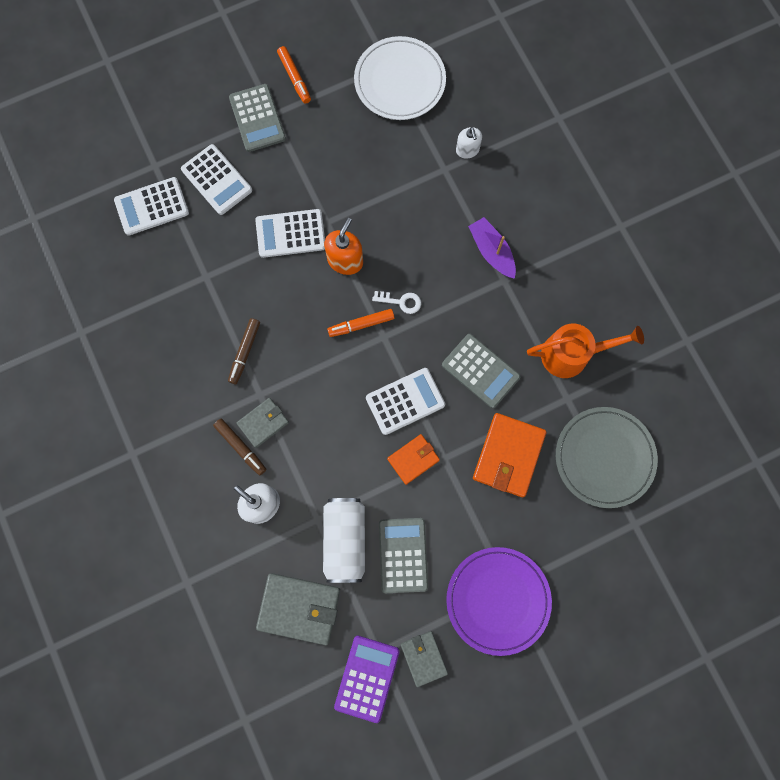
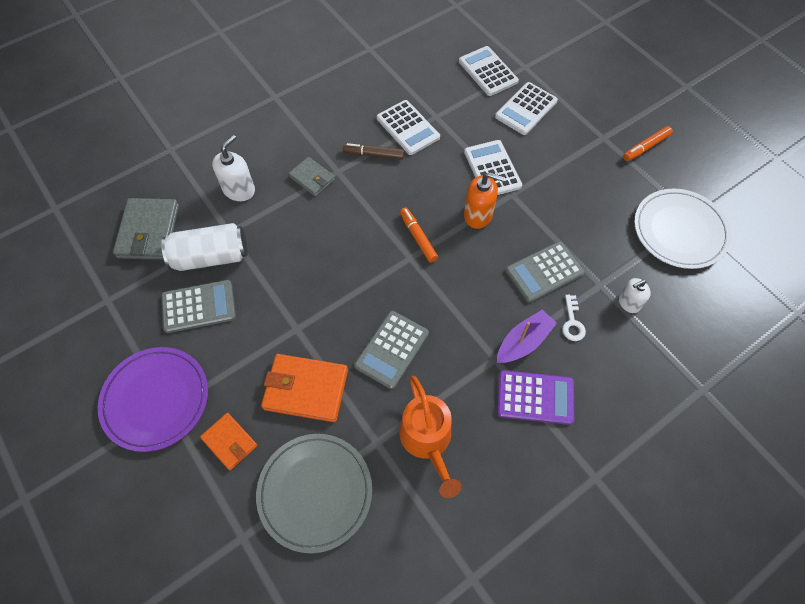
camera: 80 degrees right, 15 degrees down
(241, 447) = (288, 166): brown marker -> none
(257, 118) = (594, 127): grey calculator -> grey calculator (544, 272)
(367, 678) = (84, 294): purple calculator -> purple calculator (535, 397)
(401, 302) = (448, 267): white key -> white key (572, 322)
(405, 401) = (349, 286): white calculator -> white calculator (408, 128)
(413, 459) = (292, 301): orange wallet -> orange wallet (229, 442)
(423, 658) = (100, 339): grey wallet -> none

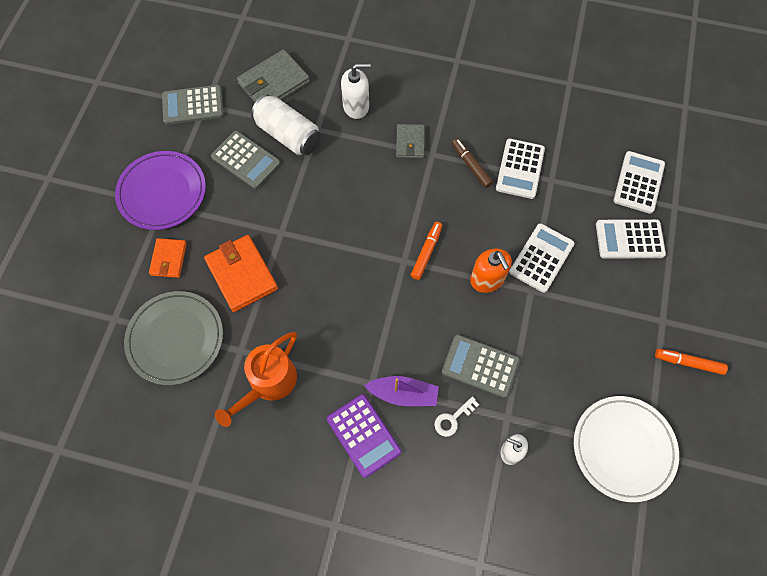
camera: 50 degrees right, 5 degrees up
(392, 349) = (318, 306): grey calculator -> grey calculator (193, 105)

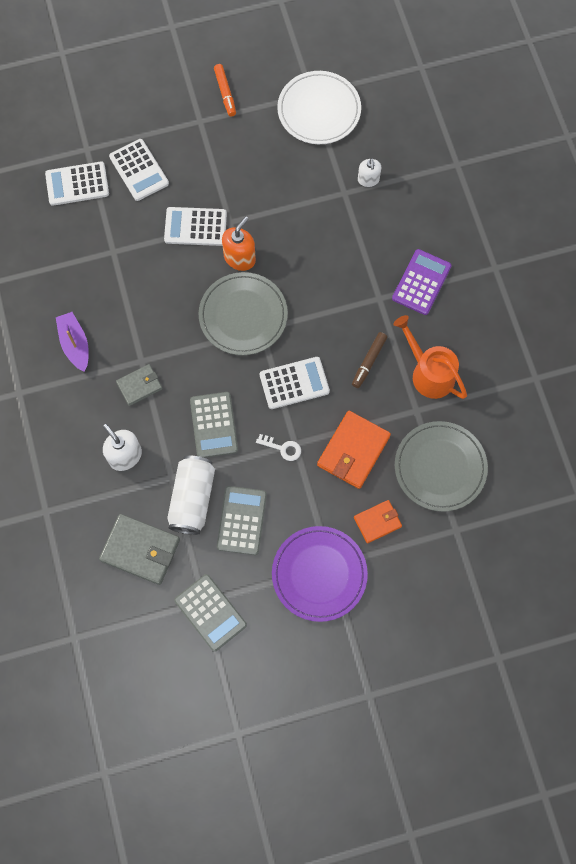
camera: 120 degrees left, 5 degrees up
(268, 384) = (428, 372): orange watering can -> orange watering can turned 135 degrees counterclockwise
(403, 394) = (373, 271): purple boat -> purple boat (75, 344)
(426, 252) = (243, 315): orange marker -> grey plate
(453, 419) = (369, 228): white key -> white key (282, 448)
(471, 165) = (135, 322): brown marker -> brown marker (369, 362)
(480, 366) = (316, 229): grey calculator -> grey calculator (214, 425)
(520, 169) = (116, 281): white calculator -> white calculator (294, 383)

